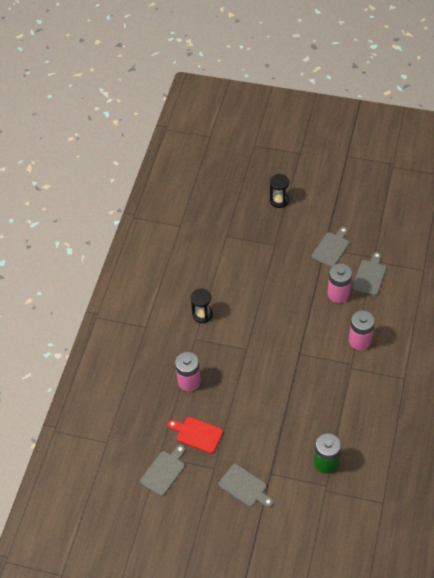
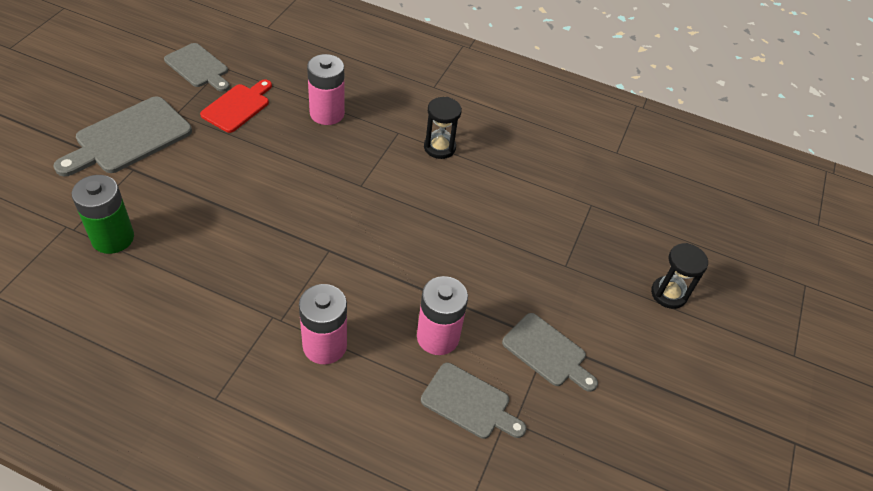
camera: 90 degrees right, 5 degrees down
(245, 487) = (128, 138): grey cutting board -> grey cutting board, size x1.53

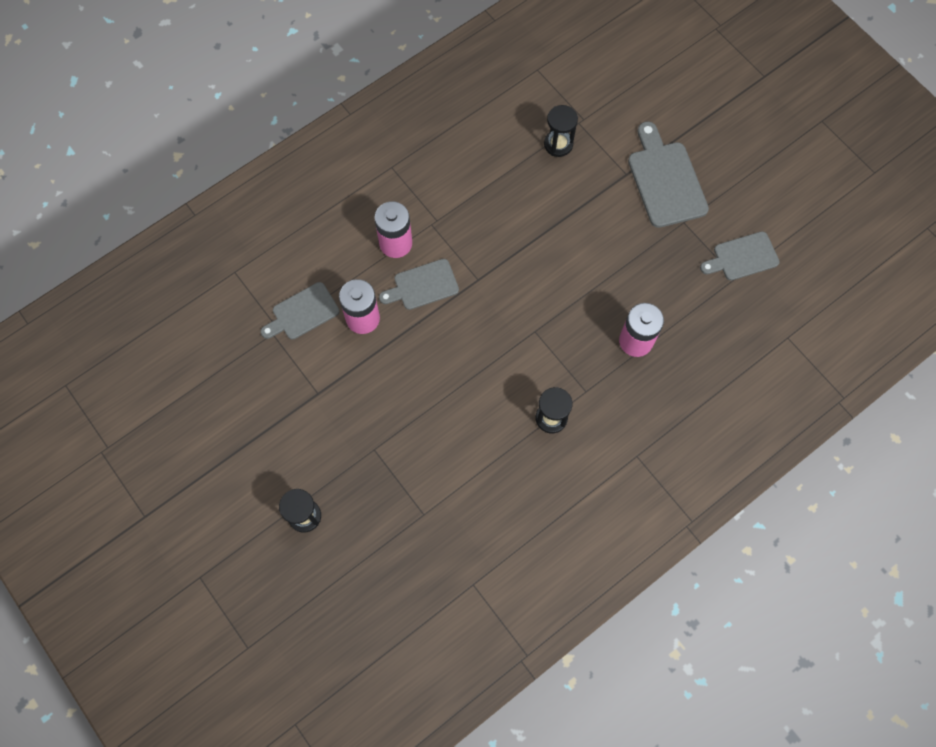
camera: 125 degrees right, 20 degrees up
(113, 238) = (558, 144): green battery -> black hourglass
(238, 106) = (674, 272): red cutting board -> none
(547, 352) = (309, 387): grey cutting board -> grey cutting board (422, 285)

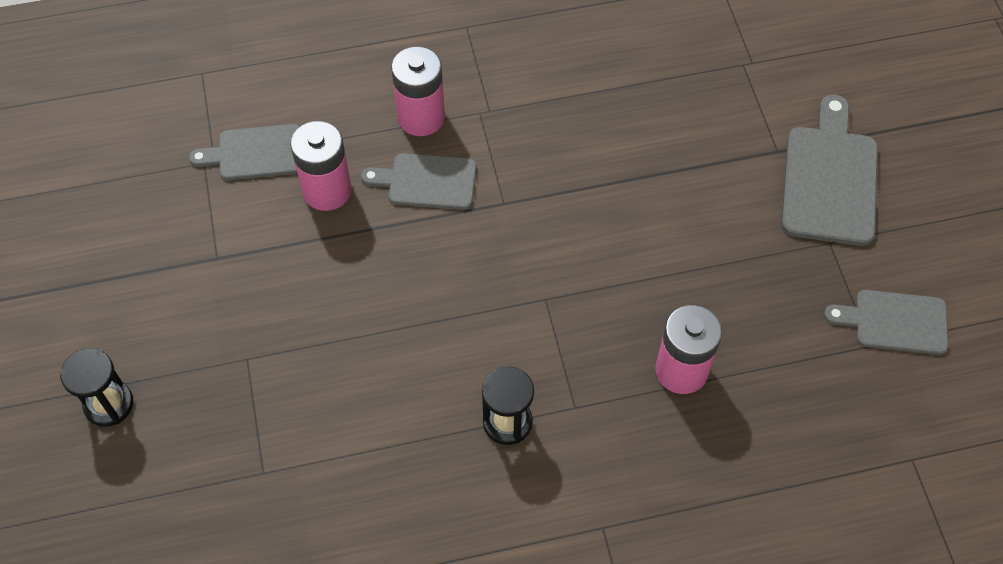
camera: 25 degrees right, 10 degrees down
(558, 144) = (701, 80): black hourglass -> none

